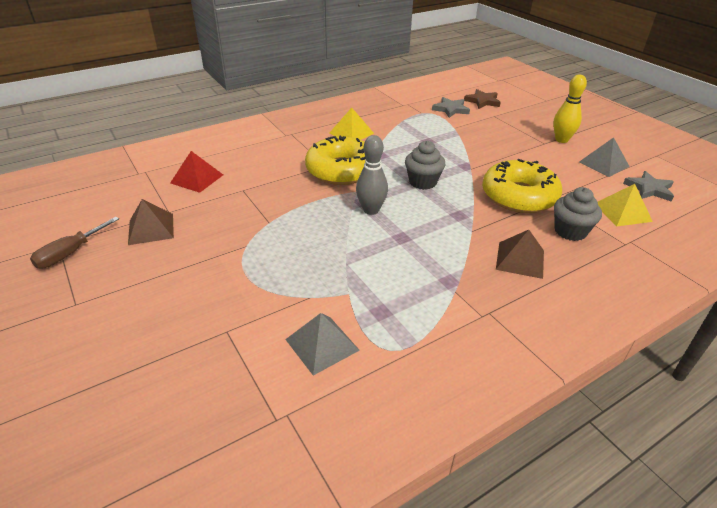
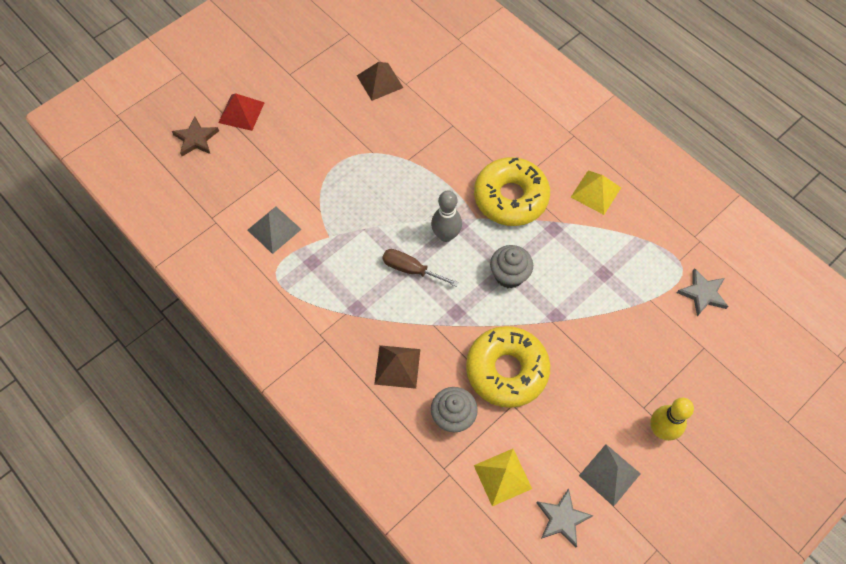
camera: 80 degrees right, 25 degrees up
(70, 253) = (339, 45): brown screwdriver -> brown screwdriver (411, 269)
(197, 179) = (461, 85): red pyramid -> red pyramid (241, 112)
(482, 101) = (746, 333): brown star -> brown star (196, 139)

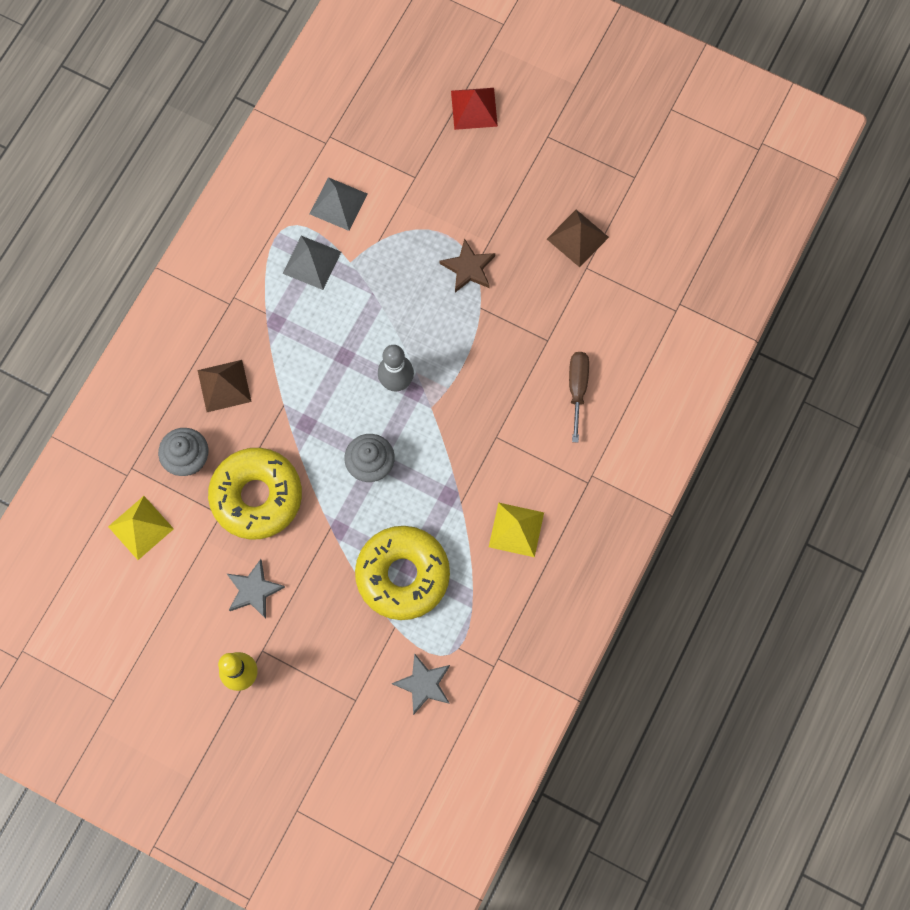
camera: 70 degrees right, 10 degrees up
(196, 139) = (421, 78): brown star -> brown star (468, 268)
(411, 269) = (341, 360): brown screwdriver -> brown screwdriver (577, 388)
(510, 197) = (472, 436): yellow donut -> yellow donut (403, 575)
(562, 518) = (116, 598): grey star -> grey star (254, 590)
(609, 474) = (176, 633): grey pyramid -> grey pyramid (312, 262)

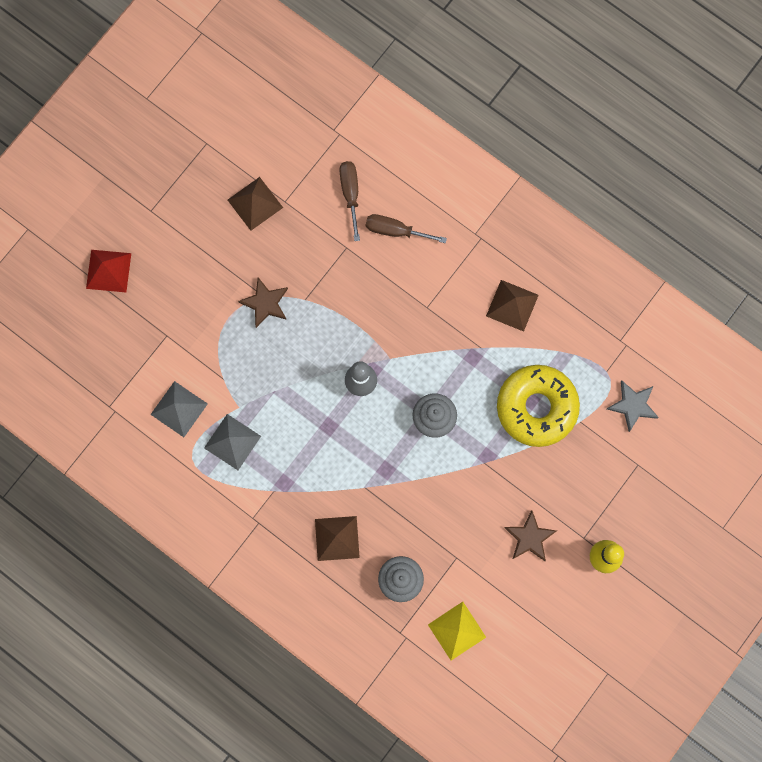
camera: 80 degrees left, 5 degrees up
(254, 590) = (529, 537): grey star -> brown star
(257, 496) = (445, 523): yellow donut -> none
(516, 529) = (512, 305): yellow pyramid -> brown pyramid
(609, 334) = (350, 194): none -> brown screwdriver

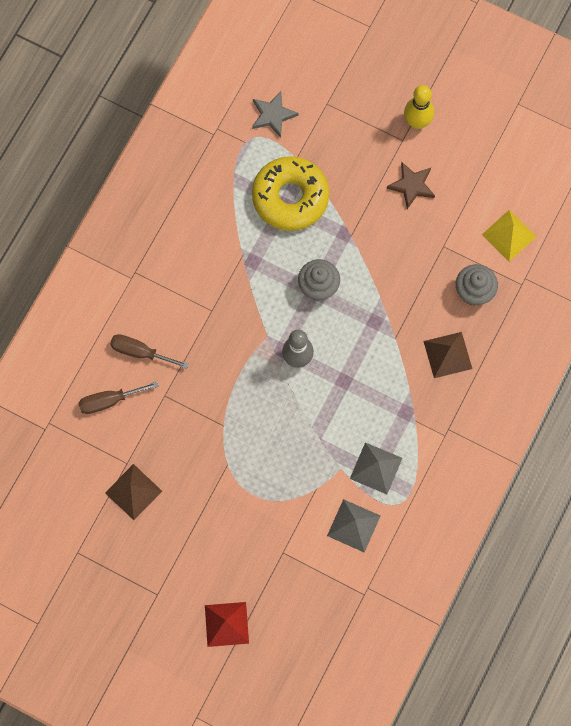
camera: 100 degrees left, 5 degrees down
(265, 303) = (233, 462): brown star -> none
(395, 231) = (140, 352): brown screwdriver -> brown screwdriver turned 105 degrees clockwise
(512, 305) = (196, 234): brown pyramid -> none

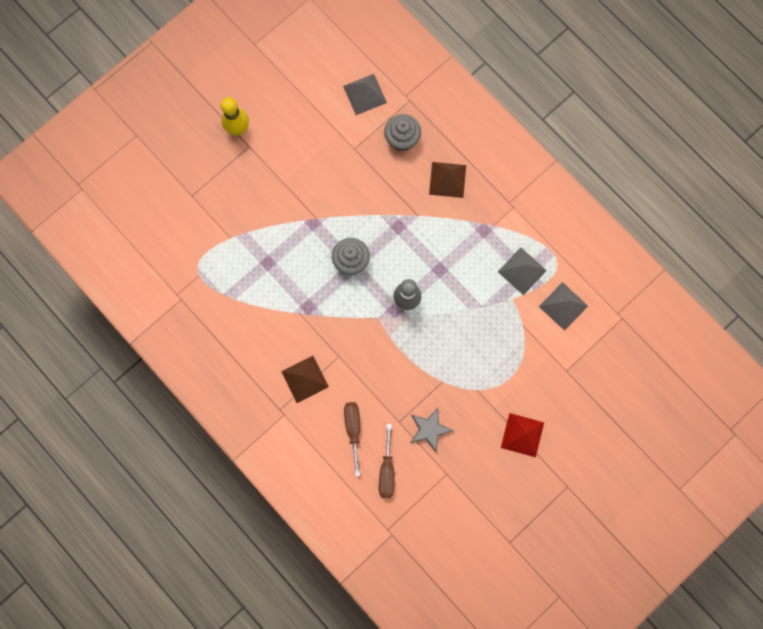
camera: 70 degrees left, 5 degrees up
(133, 491) = (473, 477): brown pyramid -> brown pyramid (304, 379)
(140, 352) = (353, 429): brown screwdriver -> brown screwdriver turned 135 degrees clockwise
(226, 624) = (611, 437): red pyramid -> red pyramid (522, 435)
(273, 115) = (183, 243): grey star -> grey star (429, 429)
(290, 197) = (264, 255): yellow donut -> none
(411, 186) = (292, 154): brown star -> none
(509, 235) = (364, 94): yellow pyramid -> grey pyramid

